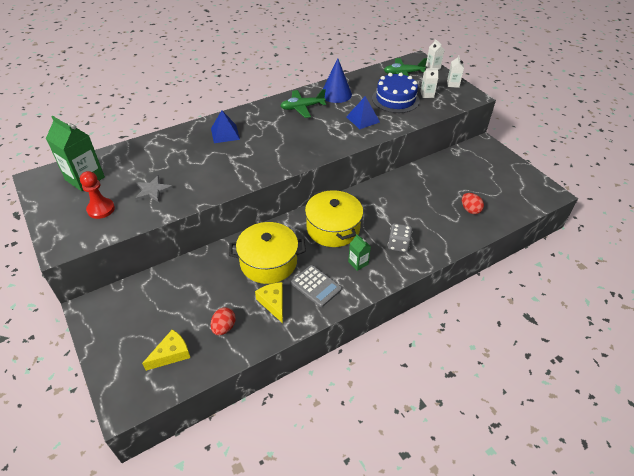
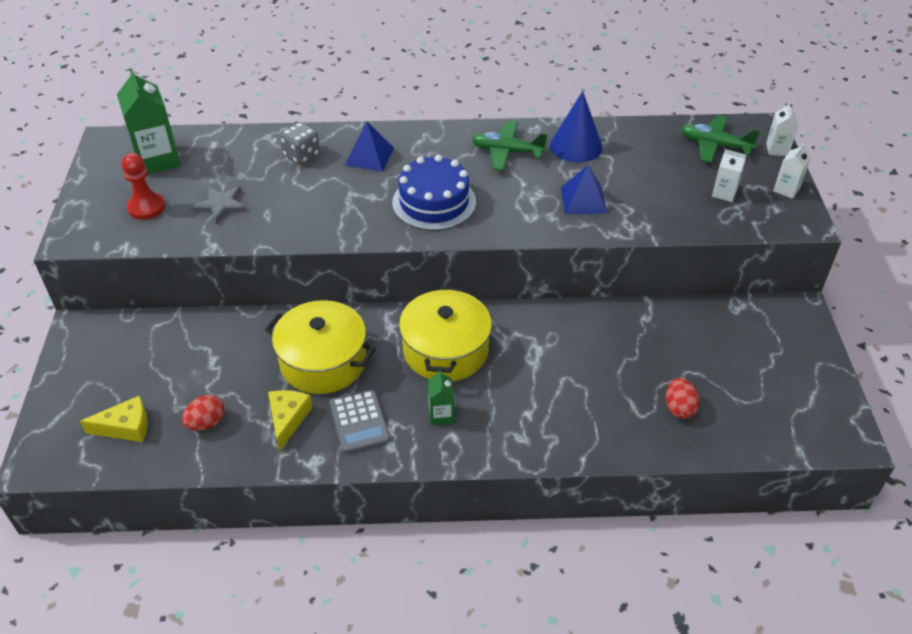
camera: 30 degrees right, 0 degrees up
(395, 99) = (663, 184): blue cake -> blue cake (434, 202)
(398, 245) = (520, 414): grey dice -> grey dice (301, 155)

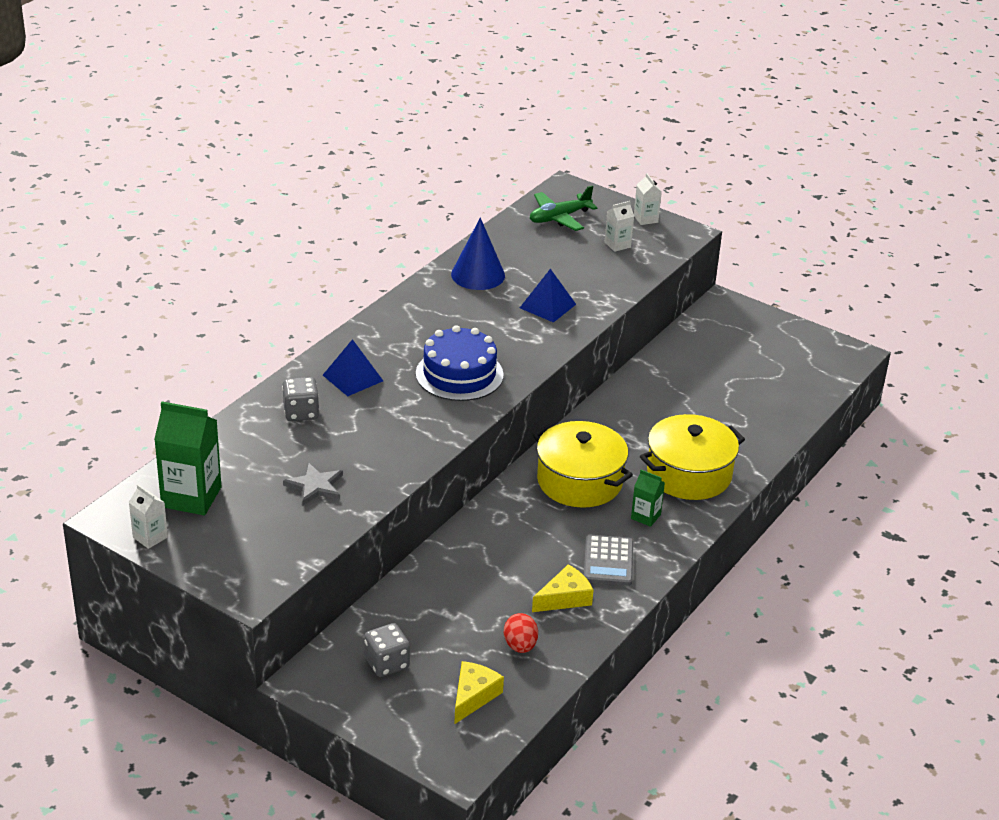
camera: 55 degrees left, 10 degrees down
(129, 359) = (387, 663): none -> grey dice
(146, 207) = (260, 531): red pawn -> none
(288, 419) = (565, 598): yellow cheese -> yellow cheese turned 105 degrees clockwise
(323, 361) = (519, 550): yellow pot -> yellow pot (689, 474)
(359, 421) = (608, 561): grey calculator -> grey calculator turned 75 degrees clockwise
(507, 152) = (441, 309): green plane -> none
(679, 408) = (755, 405): red egg -> none
(777, 149) = (598, 196): white carton -> white carton (150, 537)

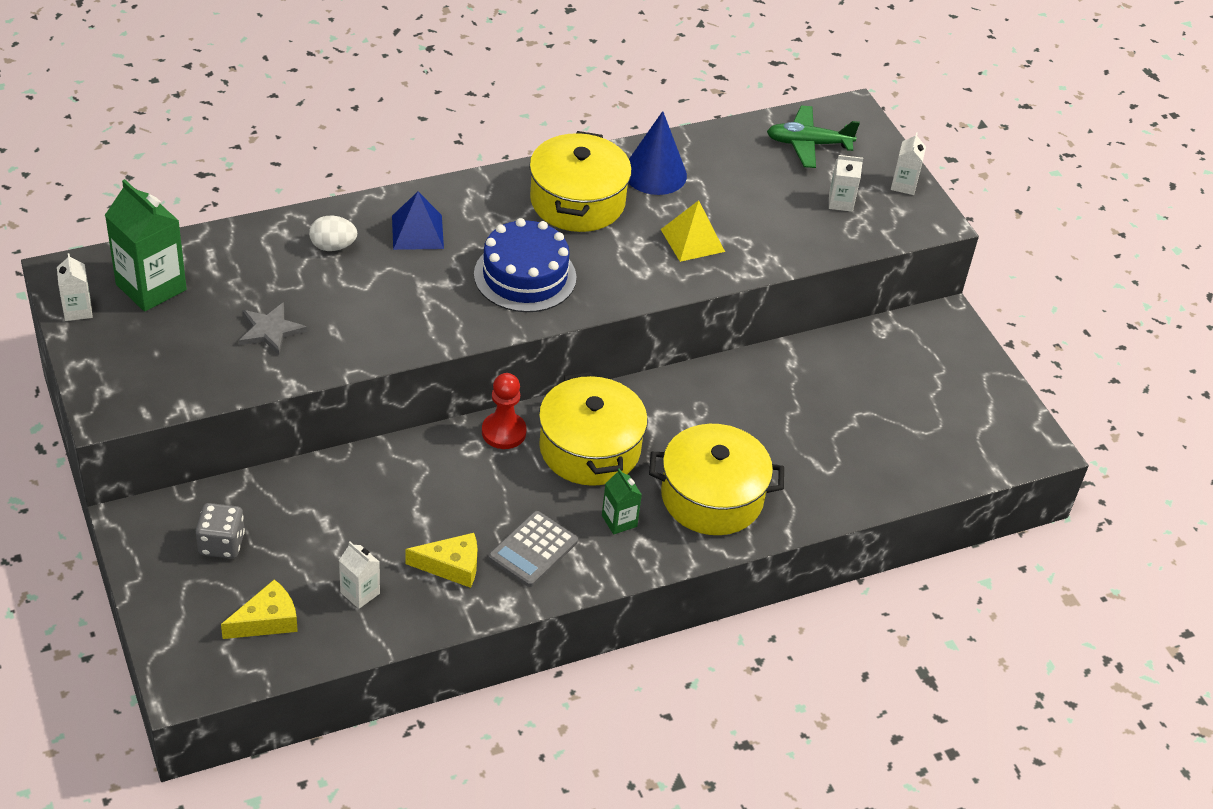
camera: 30 degrees right, 10 degrees up
(301, 412) = (333, 246): grey dice -> white egg
(444, 313) = (577, 201): none -> yellow pot
(511, 497) = (504, 432): none -> red pawn
(520, 646) = (360, 593): red egg -> white carton
(547, 306) = (692, 240): blue pyramid -> yellow pyramid

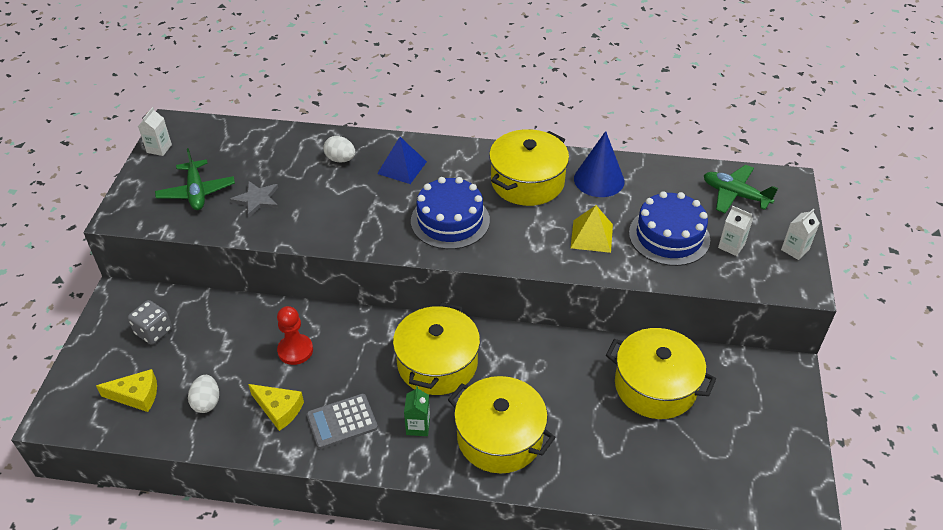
camera: 35 degrees right, 0 degrees up
(151, 287) = (212, 149): green carton -> none
(182, 347) = (196, 192): none -> green plane
(360, 593) = (207, 402): white carton -> white egg
(504, 432) = (387, 328): red pawn -> red pawn (295, 350)
(772, 213) = (669, 236): none -> blue cake
(830, 384) = (655, 386): none -> yellow pot

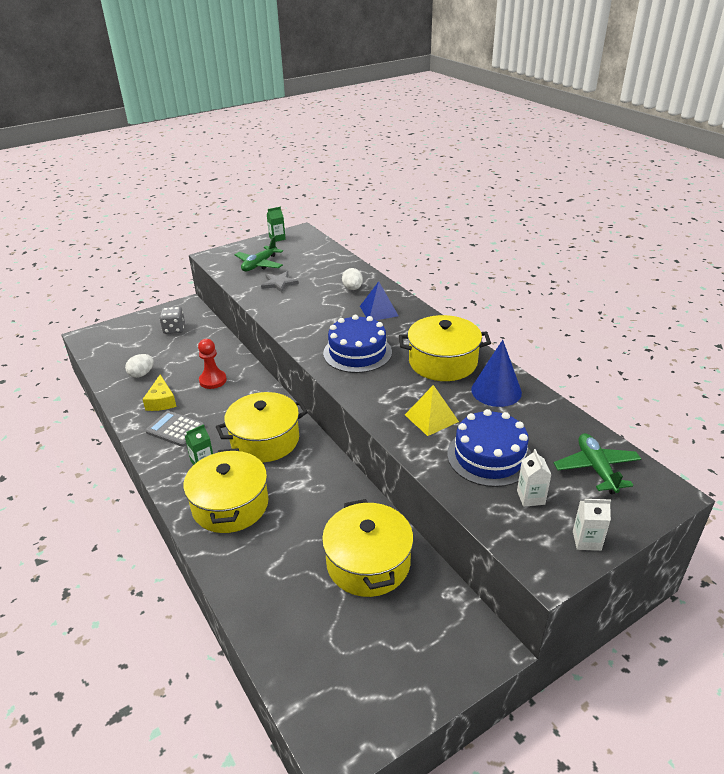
camera: 50 degrees right, 10 degrees down
(136, 396) = (124, 350): yellow cheese -> none
(159, 148) = (277, 238): white carton -> green carton

